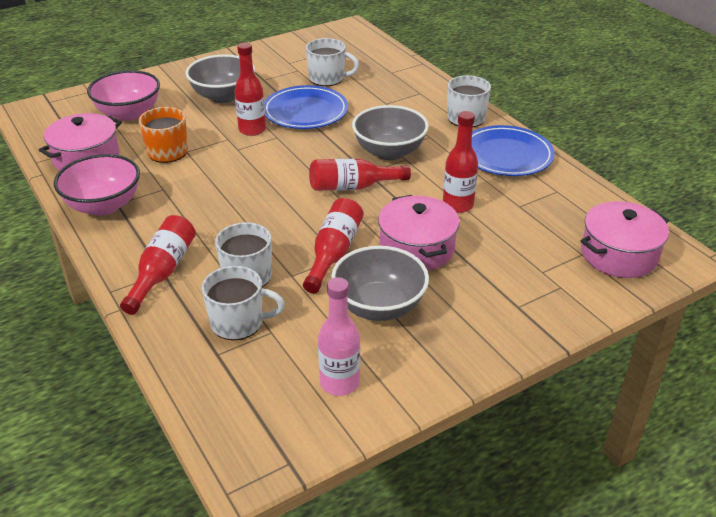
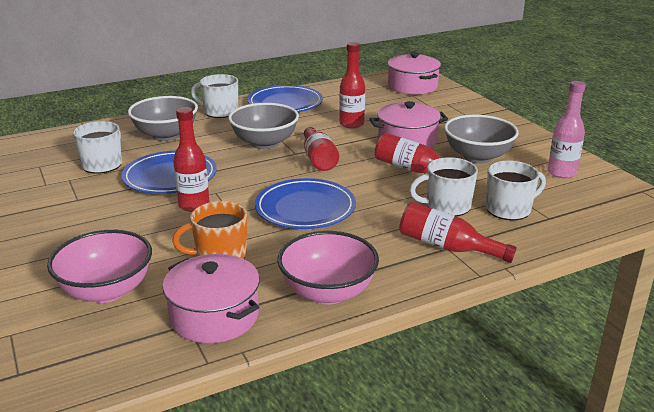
camera: 85 degrees left, 10 degrees down
(223, 96) = (103, 224): grey bowl -> grey bowl (166, 135)
(238, 322) = (509, 209): white mug -> white mug turned 60 degrees clockwise
(244, 186) = (305, 208): none -> blue plate

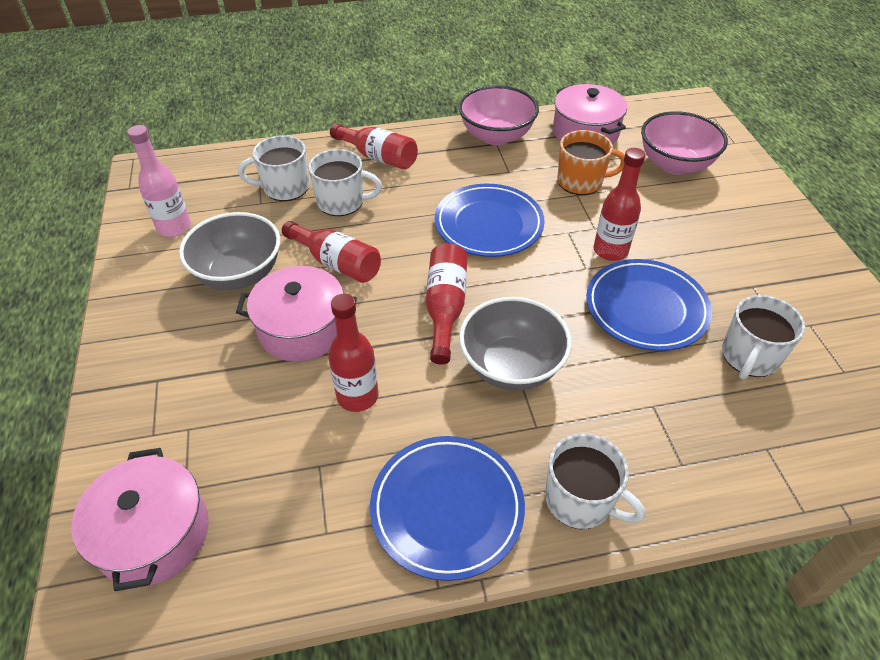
camera: 165 degrees left, 20 degrees up
(166, 135) = (671, 425): grey bowl -> none

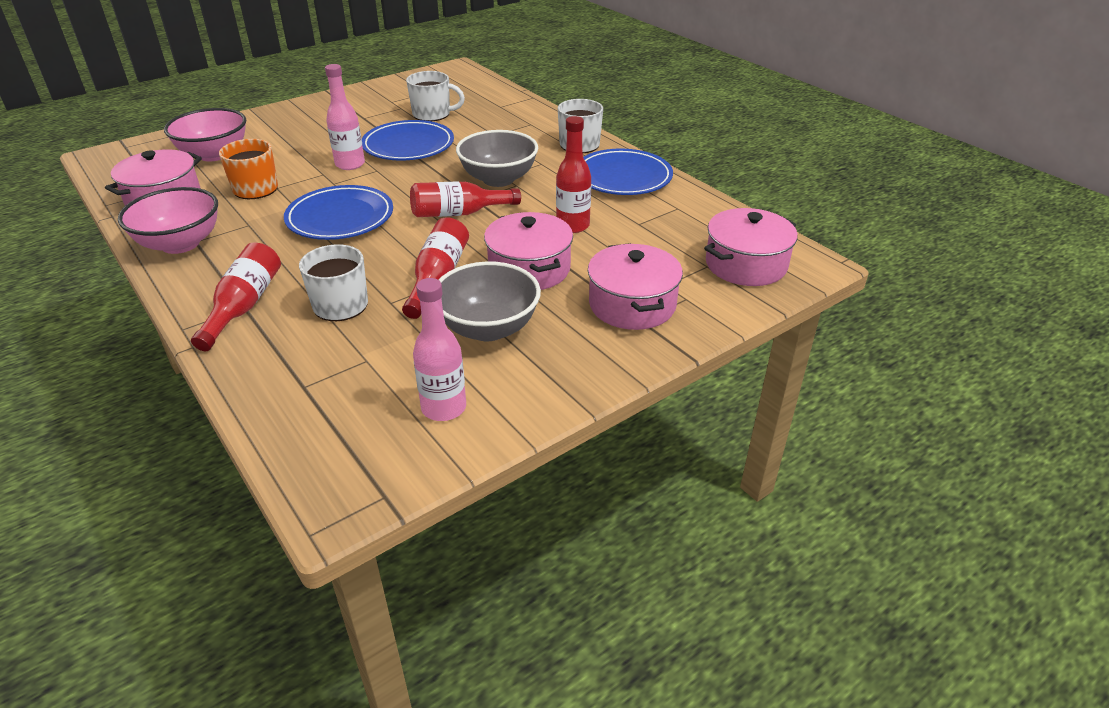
camera: 115 degrees left, 10 degrees down
(183, 384) = (632, 305): none -> pink pot
(285, 187) = (329, 353): white mug -> none
(610, 251) = (350, 164): red bottle -> pink bottle

